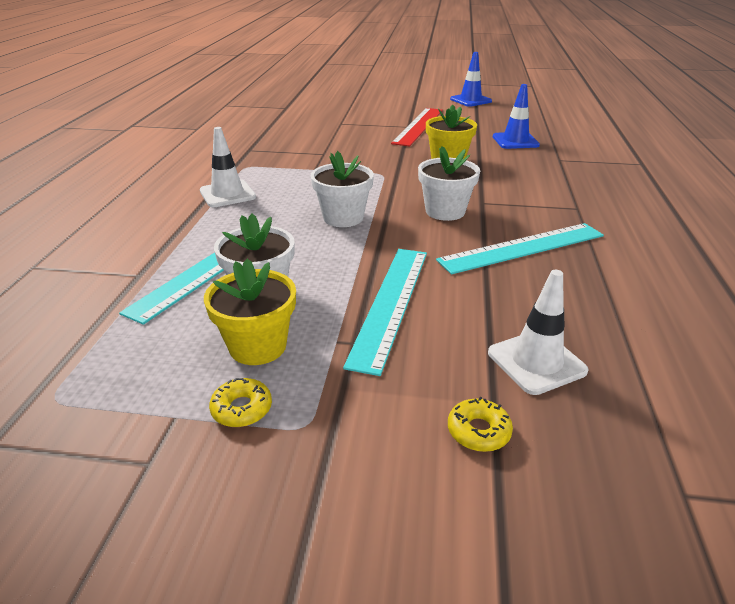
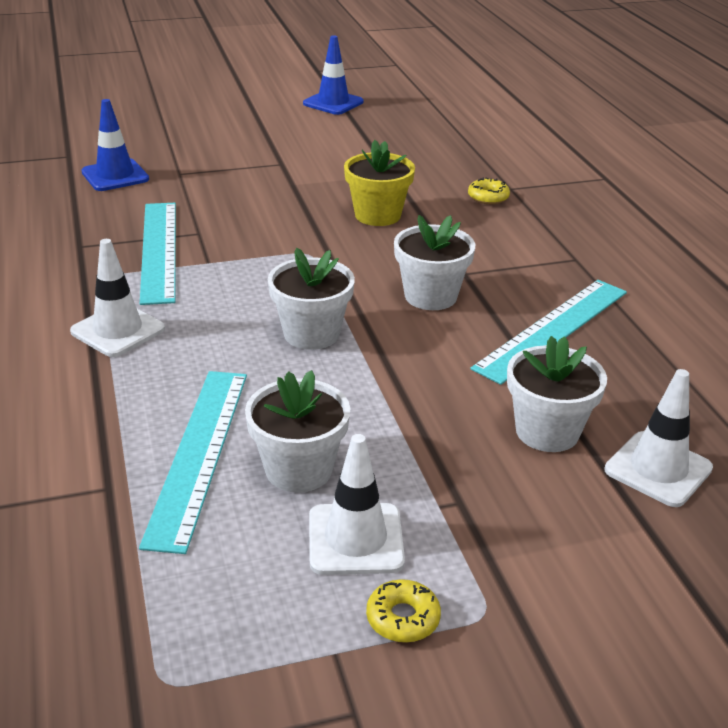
camera: 25 degrees left, 0 degrees up
(258, 346) = (355, 539): yellow flower pot -> white traffic cone
(390, 303) = (462, 441): turquoise ruler -> turquoise ruler (159, 250)
(418, 126) = (295, 161): red ruler -> none
(462, 313) = (547, 431): none -> white flower pot
(478, 431) = (655, 562): yellow donut -> yellow donut (488, 197)
(515, 141) = (439, 167): blue traffic cone -> blue traffic cone (115, 176)

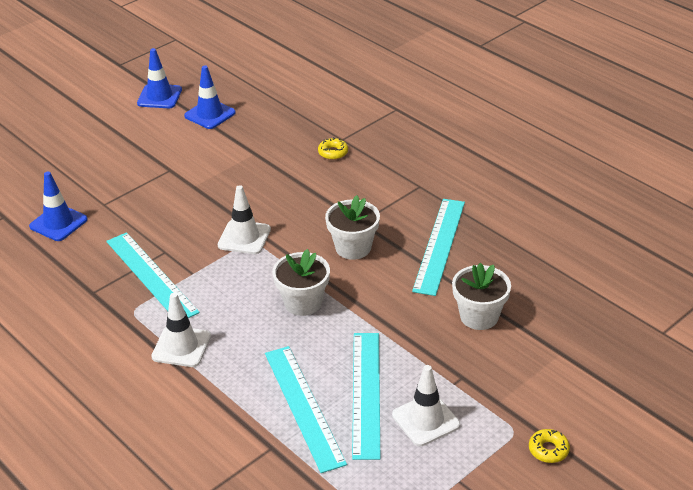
camera: 25 degrees left, 5 degrees up
(298, 469) = (366, 393): white flower pot -> turquoise ruler
(373, 129) = (210, 114): none -> blue traffic cone
(377, 215) = (272, 194): yellow flower pot -> none
(403, 618) = (478, 450): yellow donut -> yellow donut (548, 450)
(658, 469) = (547, 317): white traffic cone -> white traffic cone (244, 237)

